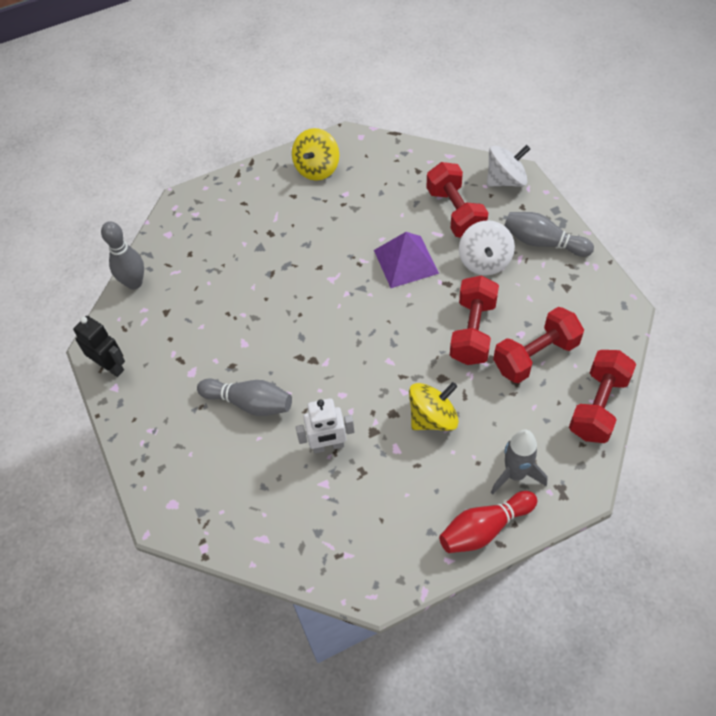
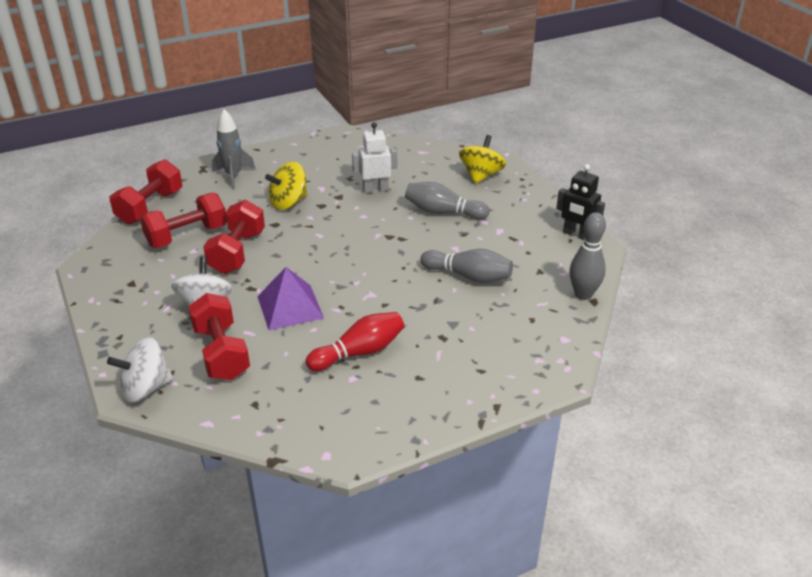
camera: 175 degrees right, 20 degrees down
(317, 168) = (389, 410): yellow spinning top -> yellow spinning top (481, 175)
(484, 528) = (265, 154): red bowling pin -> red bowling pin (359, 352)
(543, 242) = (134, 321): grey bowling pin -> grey bowling pin (468, 276)

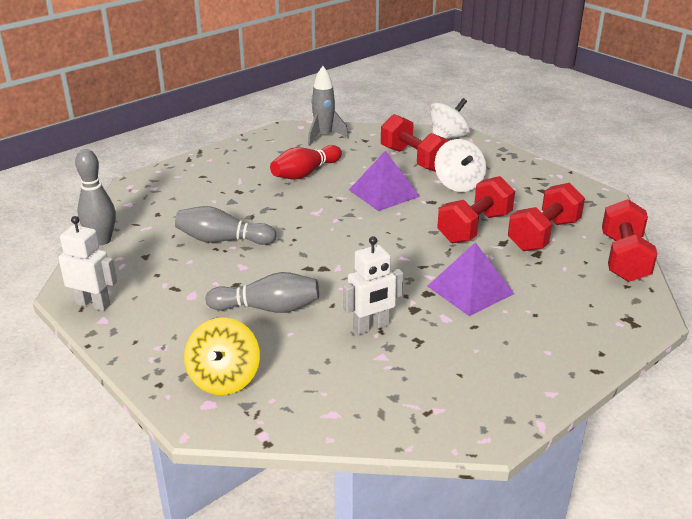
camera: 165 degrees right, 5 degrees down
(233, 175) = (577, 316): grey rocket -> grey rocket (324, 137)
(237, 252) = (474, 227): red dumbbell -> red dumbbell turned 45 degrees clockwise
(288, 202) = (470, 290): yellow spinning top -> purple pyramid
(576, 234) = (93, 304): black robot -> white robot

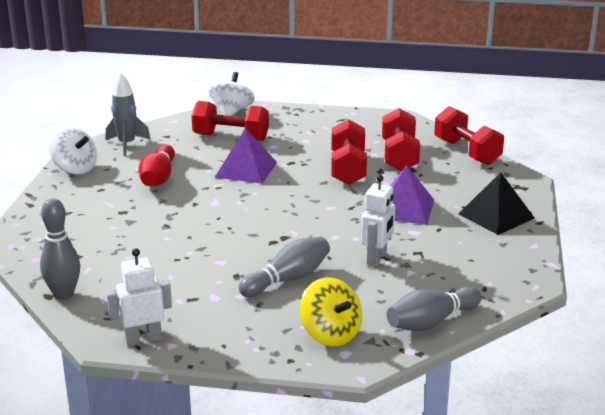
camera: 40 degrees left, 5 degrees down
(223, 240) = (173, 251): grey bowling pin -> grey bowling pin (431, 322)
(458, 184) = (292, 143): white spinning top -> white spinning top (75, 168)
(556, 340) = (496, 216): none -> black pyramid

